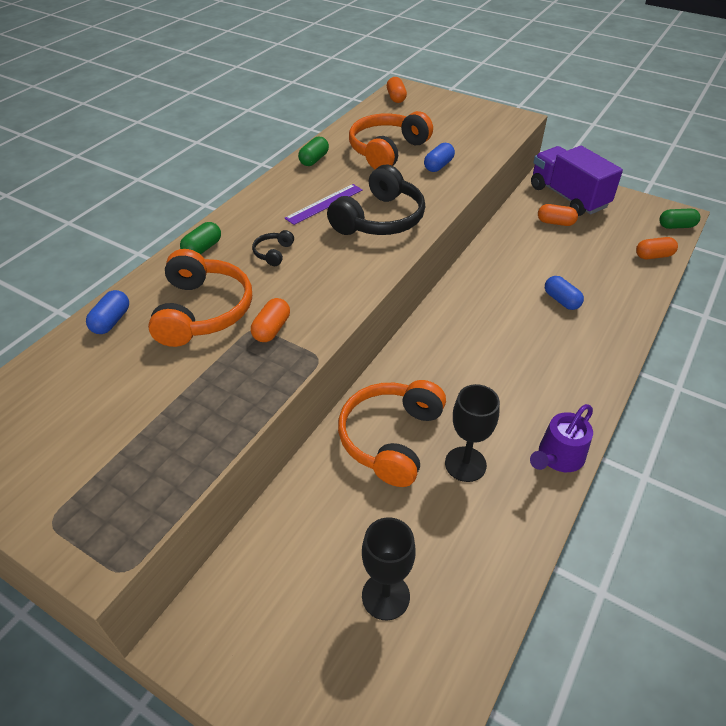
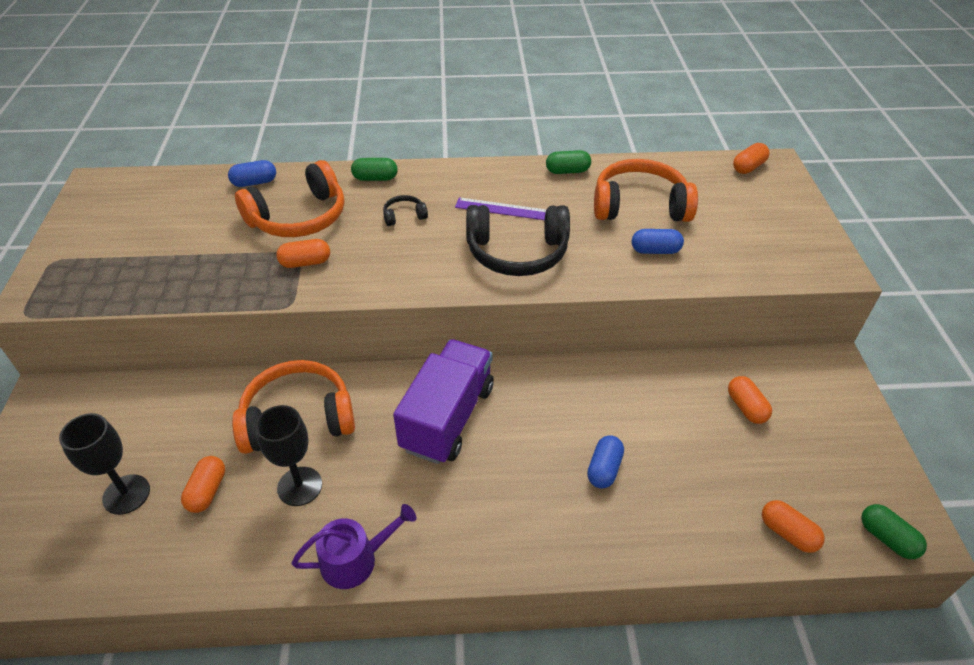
camera: 55 degrees right, 0 degrees up
(426, 530) = (207, 491): none -> orange capsule
(558, 457) = (355, 560): purple watering can -> purple watering can turned 150 degrees clockwise
(568, 197) = (813, 399): purple truck -> purple truck (448, 417)

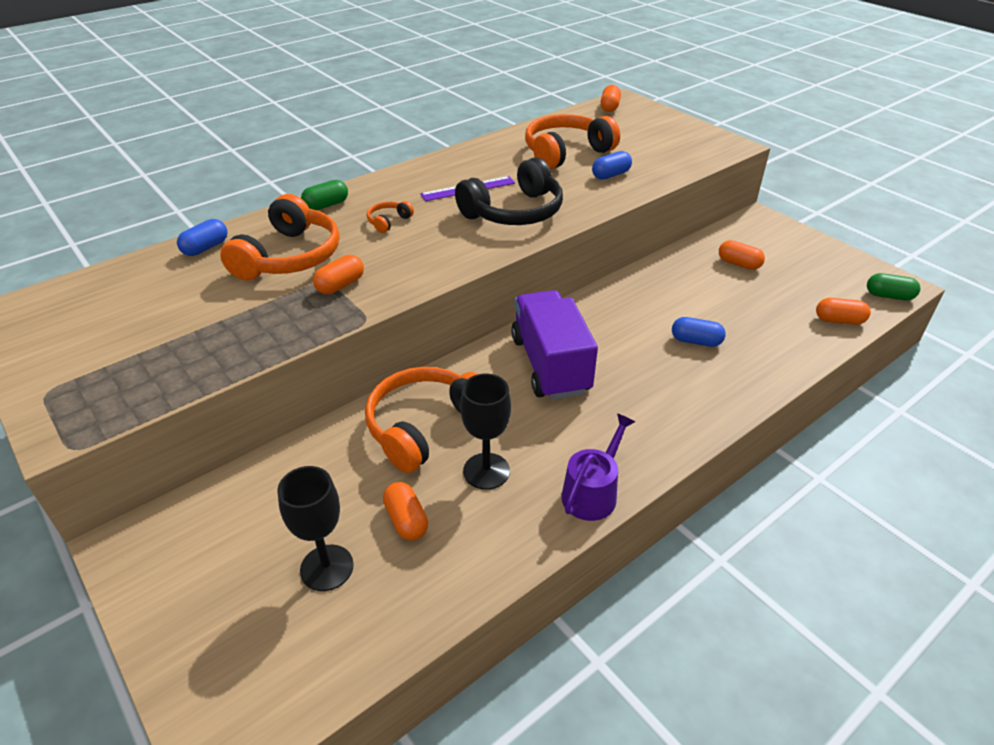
camera: 35 degrees left, 5 degrees down
(404, 216) = (388, 221): black headphones -> orange headphones
(567, 171) = (485, 149): green capsule -> none
(604, 469) = (696, 341): blue capsule -> blue capsule turned 60 degrees counterclockwise

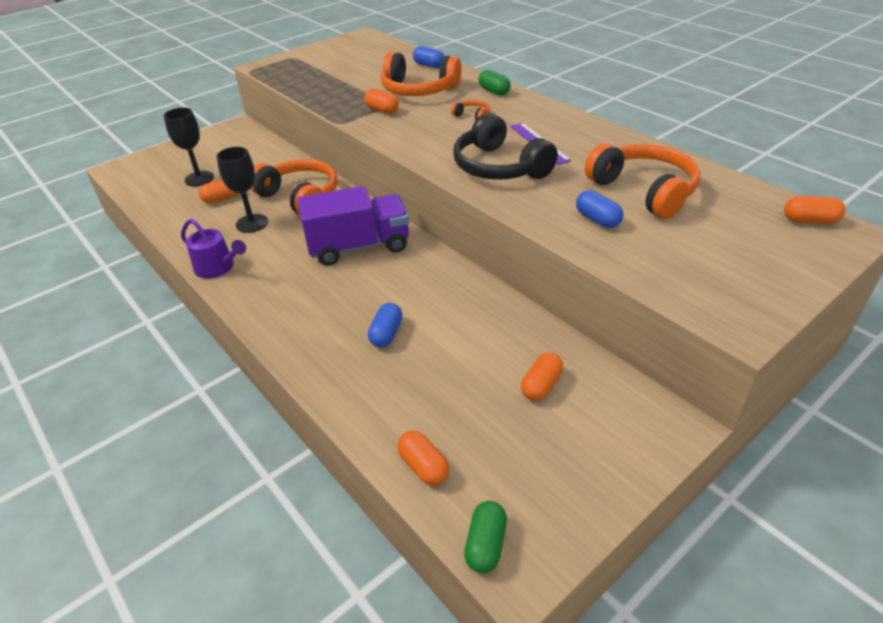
camera: 90 degrees right, 0 degrees up
(839, 320) = (423, 466): orange capsule -> orange capsule turned 45 degrees counterclockwise

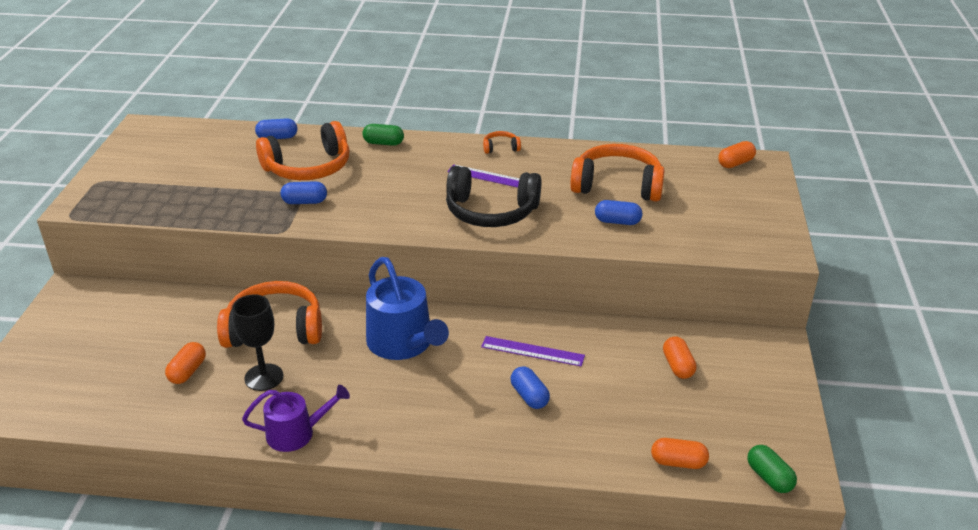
camera: 45 degrees left, 5 degrees down
(199, 179) = (122, 366): black goblet -> none
(359, 246) = (403, 343): purple truck -> blue watering can
(382, 110) = (305, 202): orange capsule -> blue capsule
(437, 302) = (532, 351): none -> purple ruler
(472, 116) = (400, 174): orange headphones -> orange headphones (501, 148)

